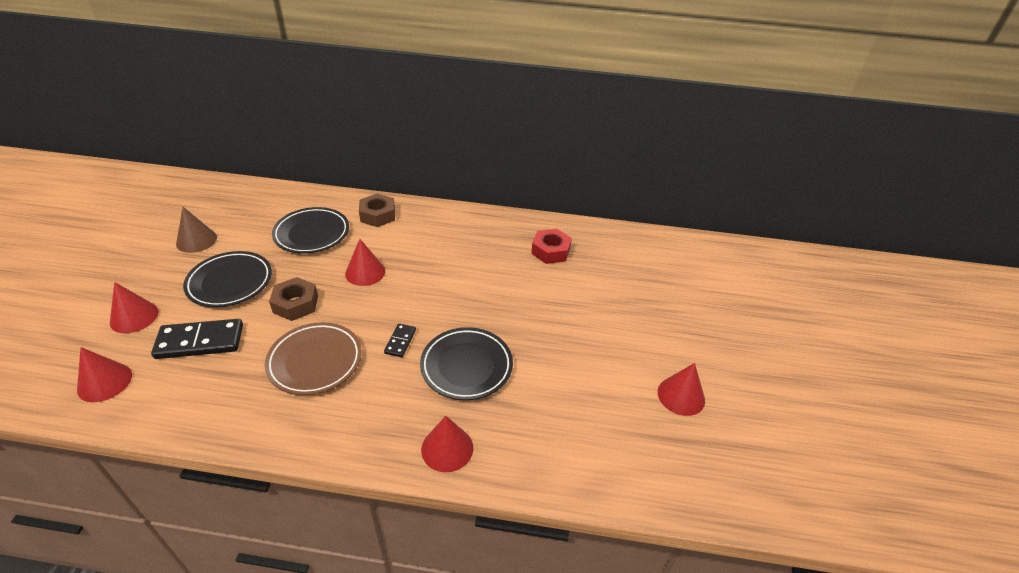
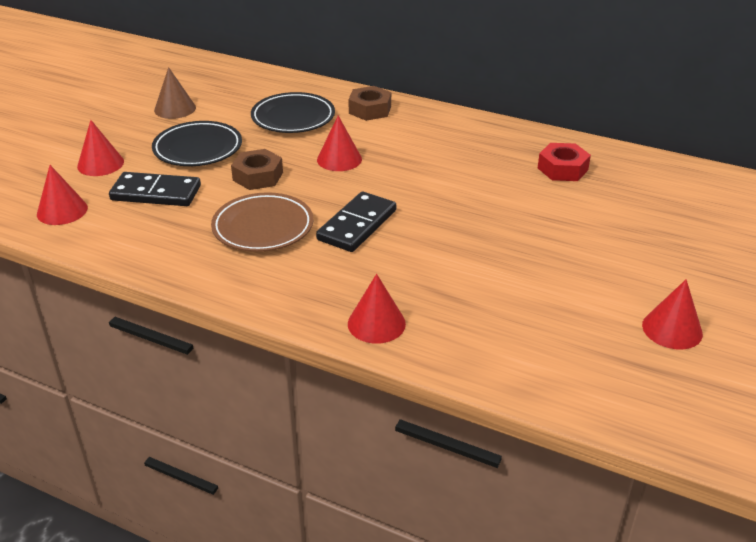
camera: 20 degrees right, 5 degrees down
(400, 341) = (357, 225): black domino -> black domino, size x1.94
(466, 366) = (422, 258): black plate -> none

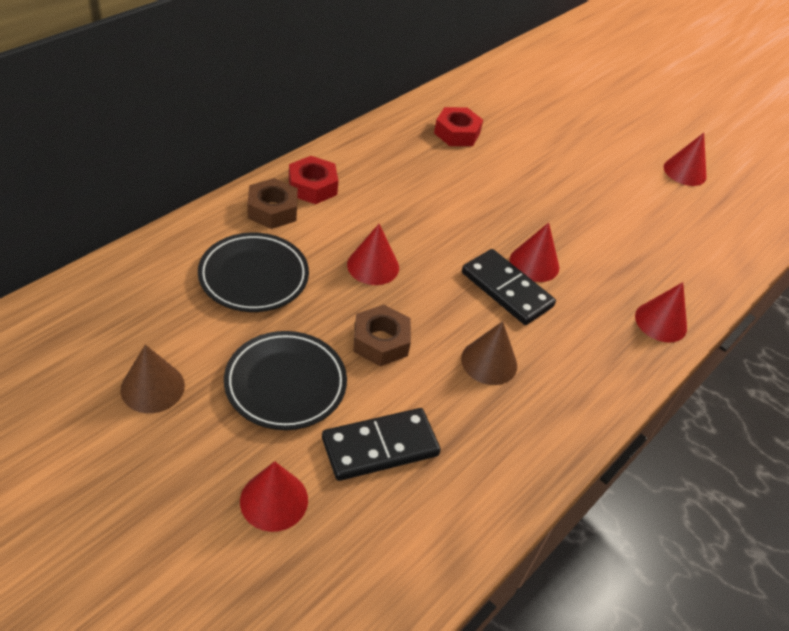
camera: 80 degrees left, 10 degrees up
(62, 211) = (385, 561): red cone -> red cone (534, 263)
(156, 193) = (380, 447): black domino -> black domino turned 45 degrees clockwise
(263, 227) = (489, 362): brown plate -> brown cone
(412, 118) = (312, 186): none -> red nut

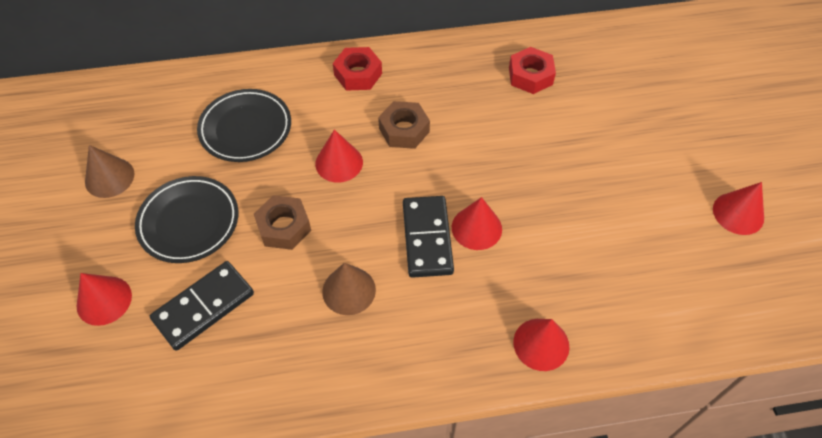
camera: 45 degrees right, 10 degrees up
(272, 210) = (309, 81): brown nut -> brown nut (404, 130)
(380, 447) = (204, 307): black domino -> black domino turned 60 degrees counterclockwise

